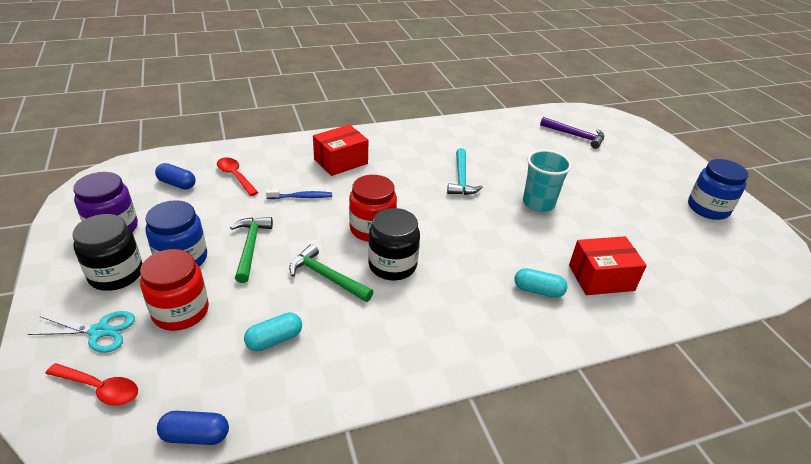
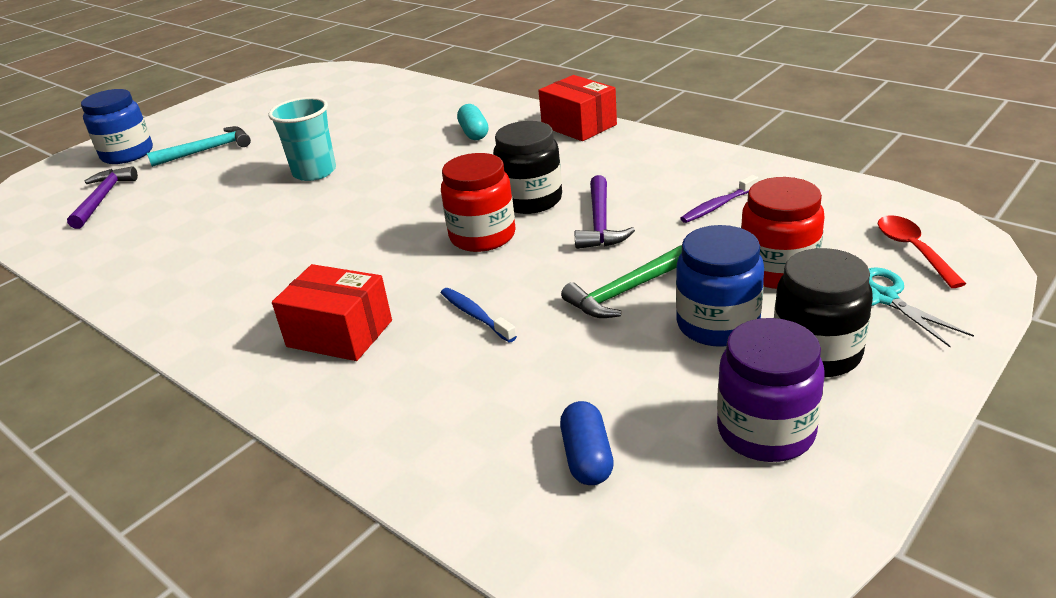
camera: 115 degrees left, 5 degrees down
(195, 436) = (850, 186): blue capsule -> none
(235, 176) = (491, 409): red spoon -> none
(274, 339) = (717, 206): turquoise capsule -> purple toothbrush
(327, 277) = (600, 223): green hammer -> purple hammer
(461, 179) = (300, 228): turquoise hammer -> turquoise hammer (208, 150)
(601, 278) = (420, 117): red box -> red box (579, 125)
(708, 208) = (241, 106): blue jar -> blue jar (127, 154)

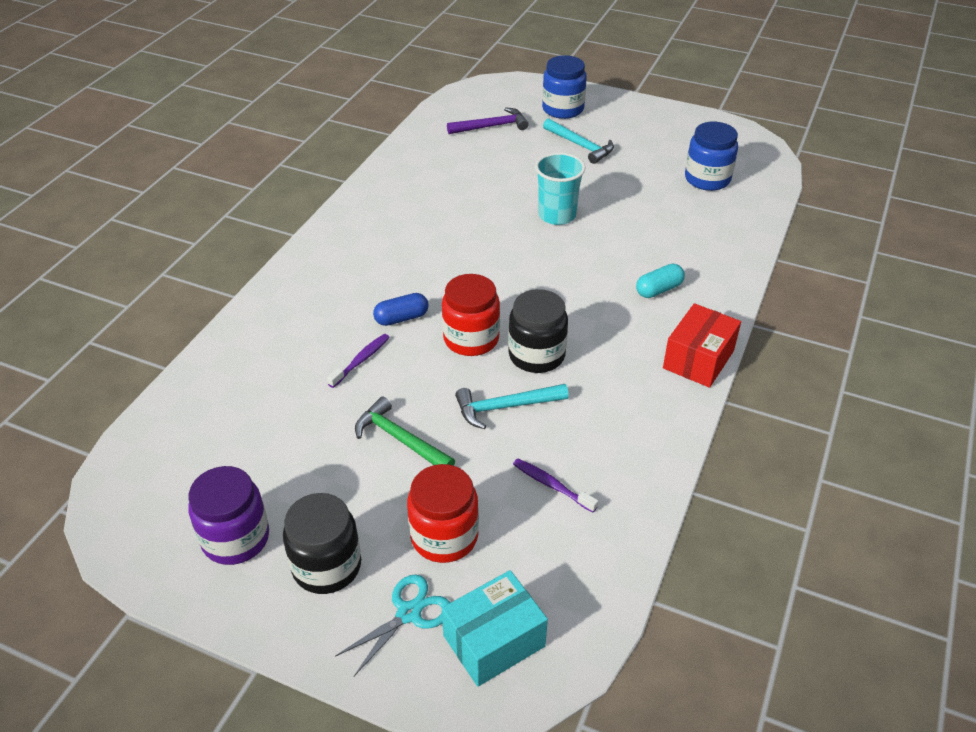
camera: 70 degrees right, 10 degrees up
(339, 333) = (334, 299): red box -> none
(475, 315) = (361, 360): blue toothbrush -> purple toothbrush
(587, 457) = (211, 448): blue capsule -> blue capsule (401, 318)
(600, 223) = (505, 407): purple hammer -> turquoise hammer
(717, 324) = (360, 501): blue jar -> blue jar (707, 179)
(913, 250) = (494, 641): red spoon -> turquoise box

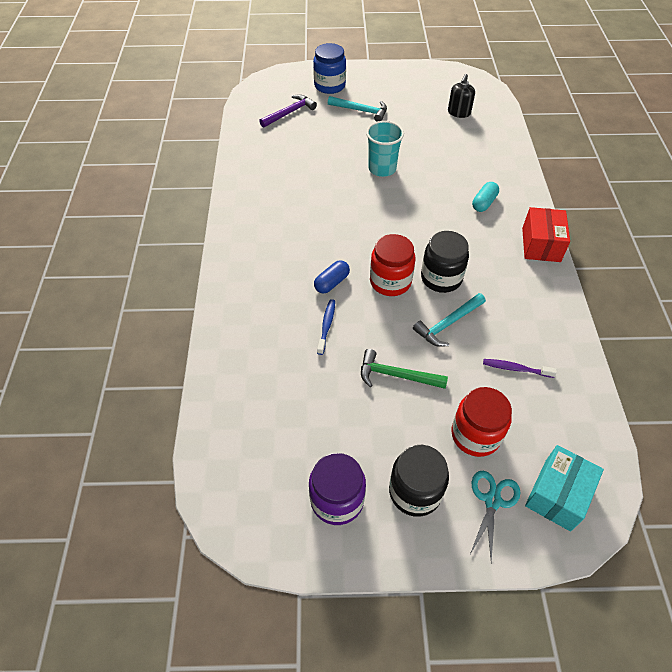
camera: 25 degrees left, 10 degrees up
(361, 360) = (326, 326): purple toothbrush -> blue toothbrush
(707, 179) = (459, 112): blue jar -> black soap dispenser

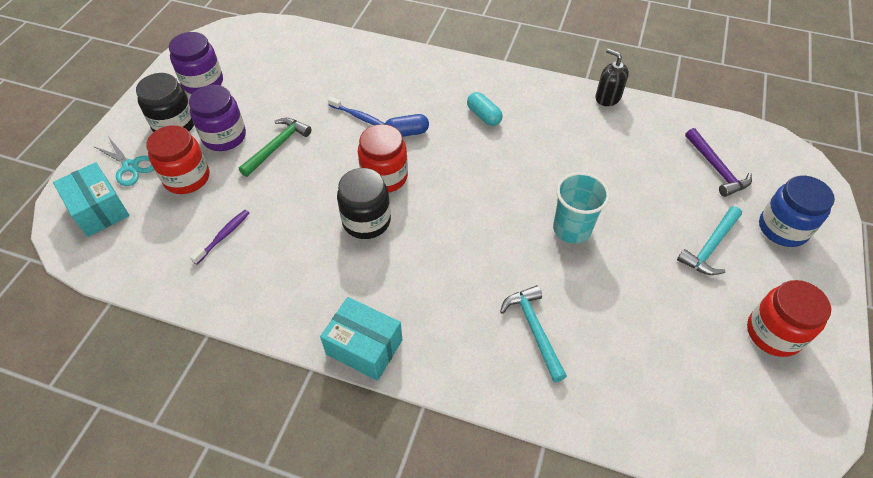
camera: 110 degrees right, 0 degrees up
(332, 283) = (406, 133): blue capsule -> blue capsule turned 75 degrees counterclockwise
(407, 429) = (224, 137): none -> purple jar
(409, 87) = (773, 333): none -> red jar
(448, 324) = (306, 203): turquoise hammer -> turquoise hammer (534, 329)
(459, 112) = (687, 377): black soap dispenser -> black soap dispenser (607, 97)
(484, 203) = (466, 316): turquoise capsule -> turquoise capsule (484, 116)
(541, 244) = (364, 347): red box -> turquoise box

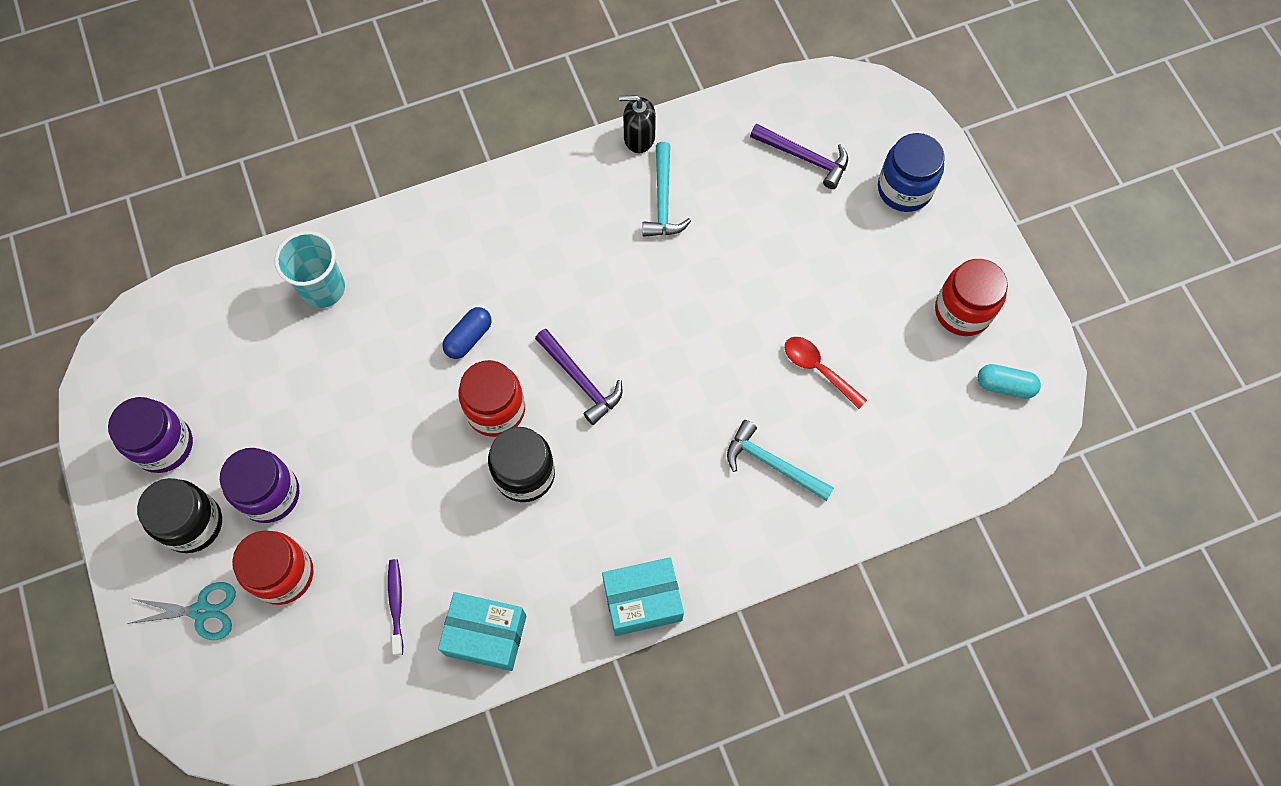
camera: 40 degrees left, 15 degrees up
(99, 210) = (227, 684): turquoise box -> turquoise box (486, 635)
(277, 146) = (343, 460): green hammer -> none
(358, 116) = (395, 356): blue toothbrush -> none
(450, 195) = (580, 380): none -> purple hammer
(484, 116) = (531, 255): turquoise capsule -> turquoise capsule (1005, 386)
(571, 229) = (725, 331): turquoise cup -> turquoise cup (323, 289)
(621, 294) = (818, 369): none -> red spoon
(710, 247) = (857, 257): turquoise hammer -> turquoise hammer (663, 200)

